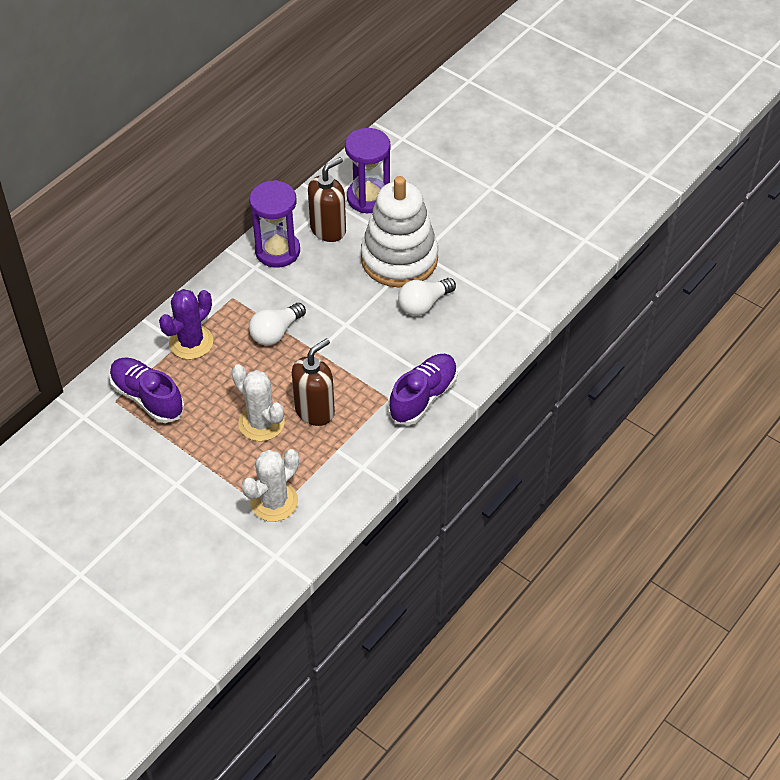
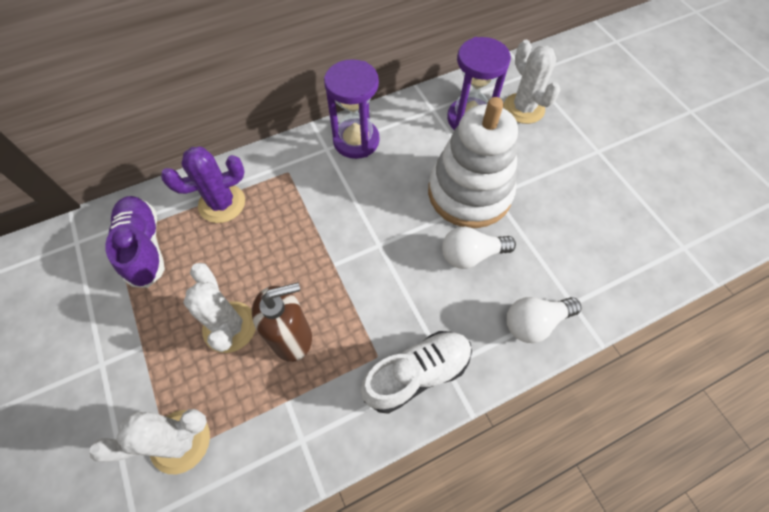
camera: 25 degrees right, 10 degrees up
(276, 332) = (306, 226): white light bulb -> white light bulb (535, 322)
(328, 229) = (415, 136): brown soap dispenser -> none
(412, 172) = (523, 108): none -> white cactus
(423, 397) = (417, 374): purple shoe -> white shoe

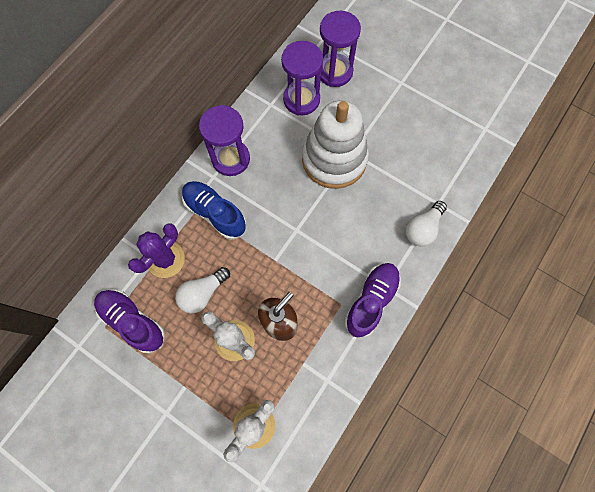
camera: 30 degrees left, 10 degrees up
(303, 184) = (215, 213): none -> blue shoe
(417, 374) = (371, 301): white shoe -> purple shoe
(471, 255) = (360, 204): white light bulb -> white light bulb (203, 293)
(523, 108) = (335, 72): white cactus -> purple hourglass

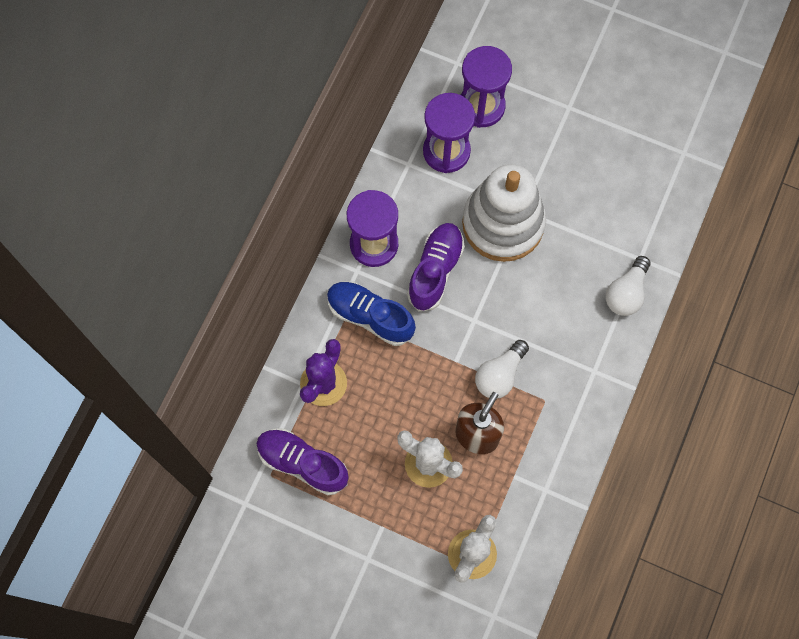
camera: 10 degrees left, 0 degrees up
(203, 293) = (378, 416): white light bulb -> white light bulb (499, 375)
(371, 301) = (580, 390): purple shoe -> purple shoe (435, 270)

